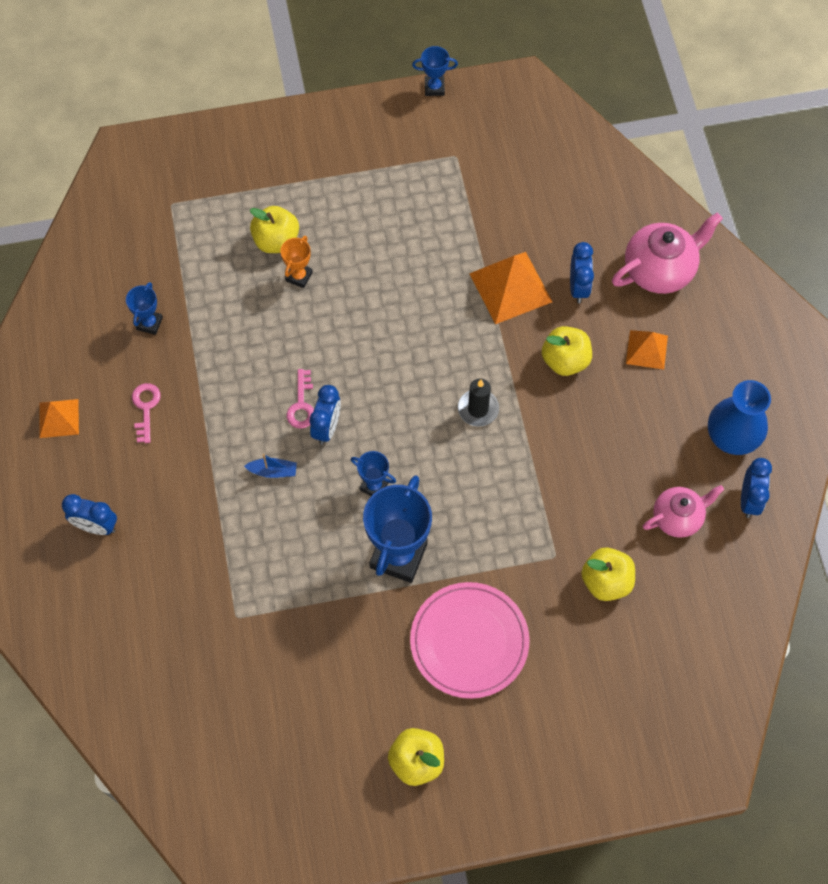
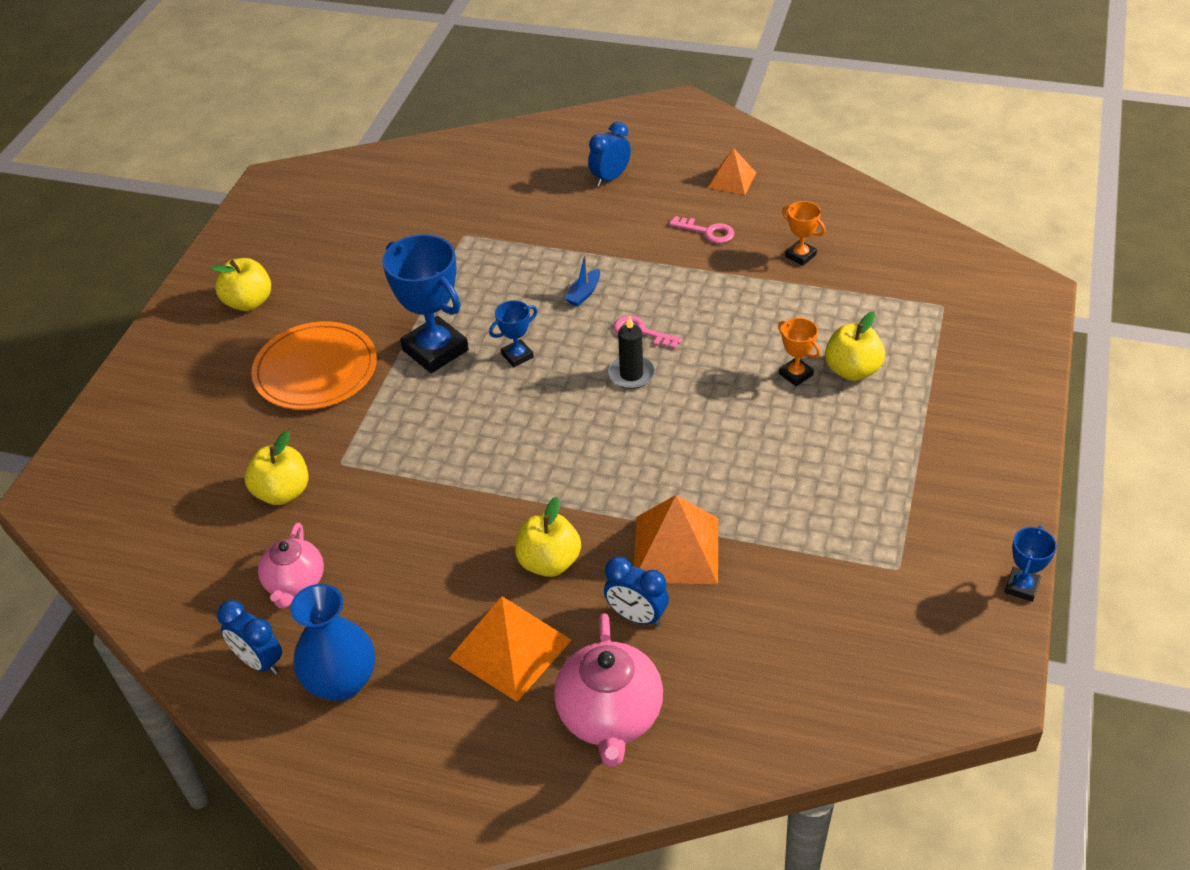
camera: 120 degrees right, 20 degrees down
(149, 323) = (800, 255): blue trophy -> orange trophy
(327, 428) = (603, 342): blue clock -> none
(469, 641) = (315, 370): pink plate -> orange plate
(478, 409) = (543, 463): black candle -> black candle (631, 374)
(647, 349) = (510, 649): orange pyramid -> orange pyramid, size x1.67

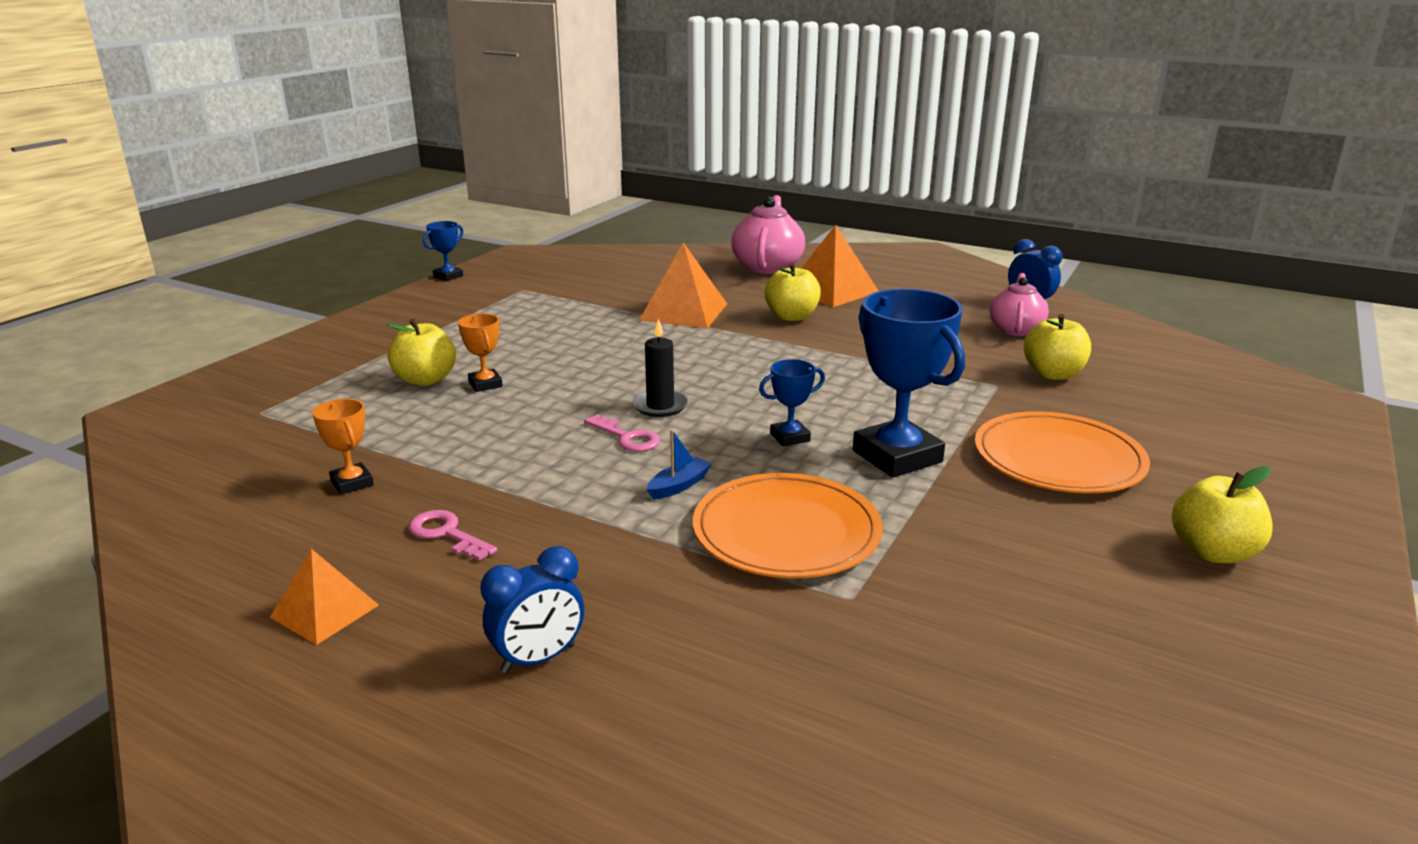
camera: 170 degrees left, 20 degrees down
(342, 682) = (960, 291): blue vase -> none
(505, 270) = (786, 531): none -> orange plate
(637, 616) = (731, 292): blue clock -> none

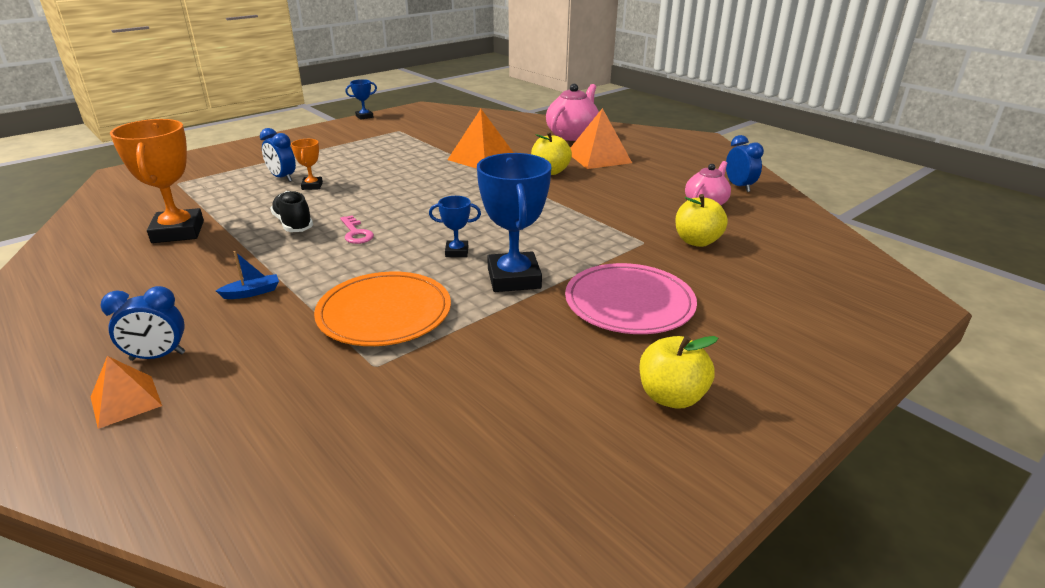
camera: 20 degrees right, 5 degrees up
(325, 611) = (86, 301): orange pyramid -> orange pyramid (126, 401)
(352, 483) = (178, 232): orange trophy -> orange trophy, size x2.04
(425, 380) = (282, 178): yellow apple -> blue clock
(446, 534) = (192, 271): pink key -> none
(521, 441) = (293, 224): none -> black shoe
(660, 406) = (398, 217): black candle -> none
(679, 486) = (352, 269): blue boat -> blue boat (252, 292)
(1058, 459) = (629, 303): orange plate -> pink plate

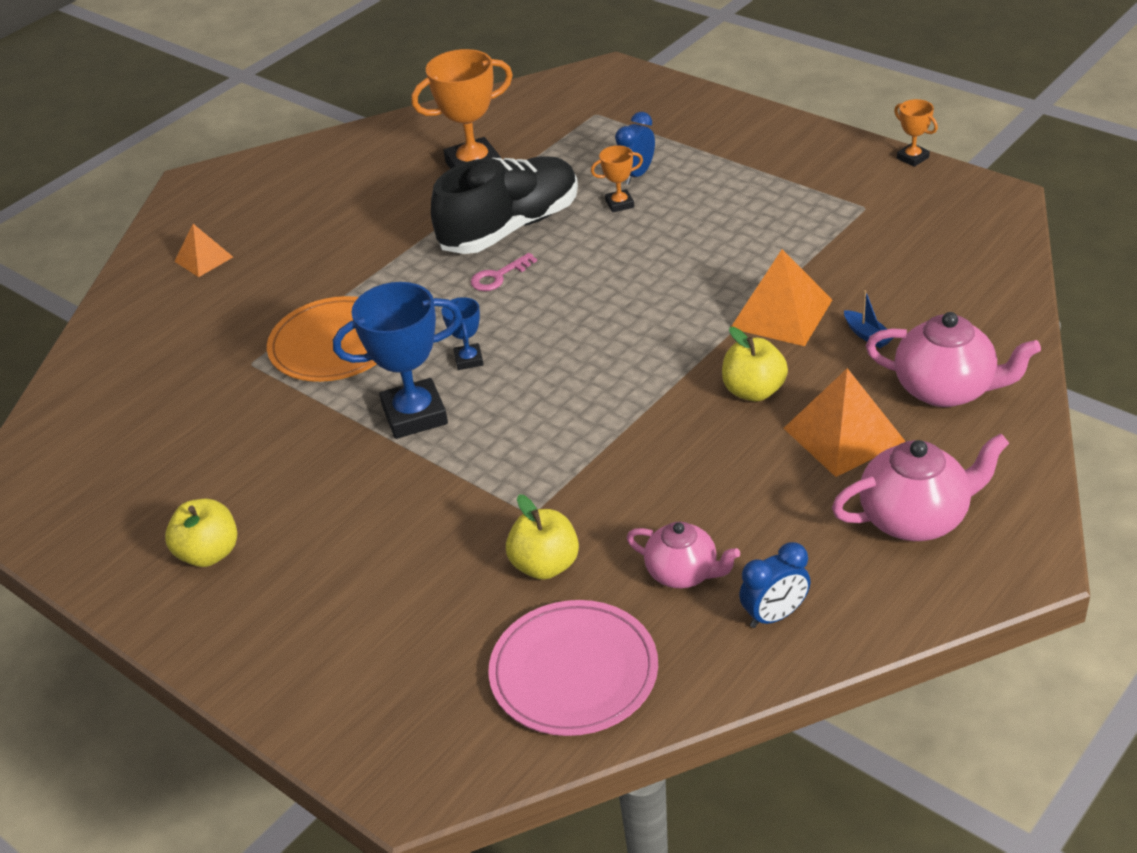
camera: 85 degrees right, 10 degrees up
(158, 356) = (258, 248): blue clock -> none
(252, 292) = (361, 256): blue boat -> blue boat (867, 335)
(293, 224) = (510, 228): black shoe -> black shoe, size x1.93
(364, 116) = (912, 158): blue trophy -> orange trophy
(629, 303) = (373, 511): pink plate -> pink plate (574, 672)
(667, 152) = (915, 518): none -> pink teapot

